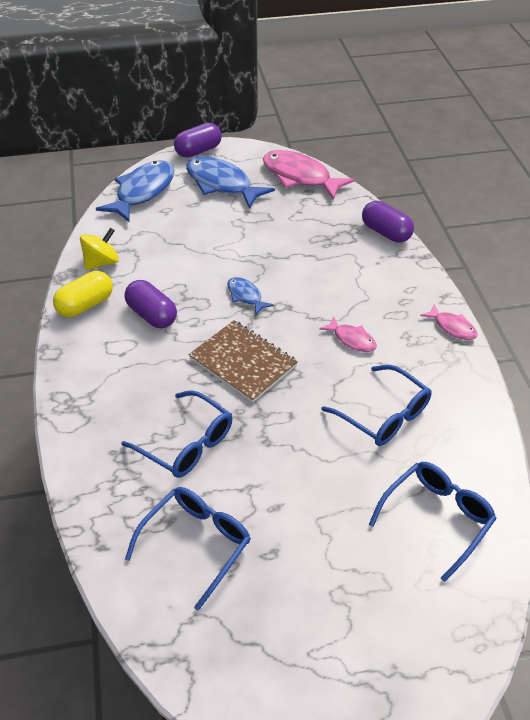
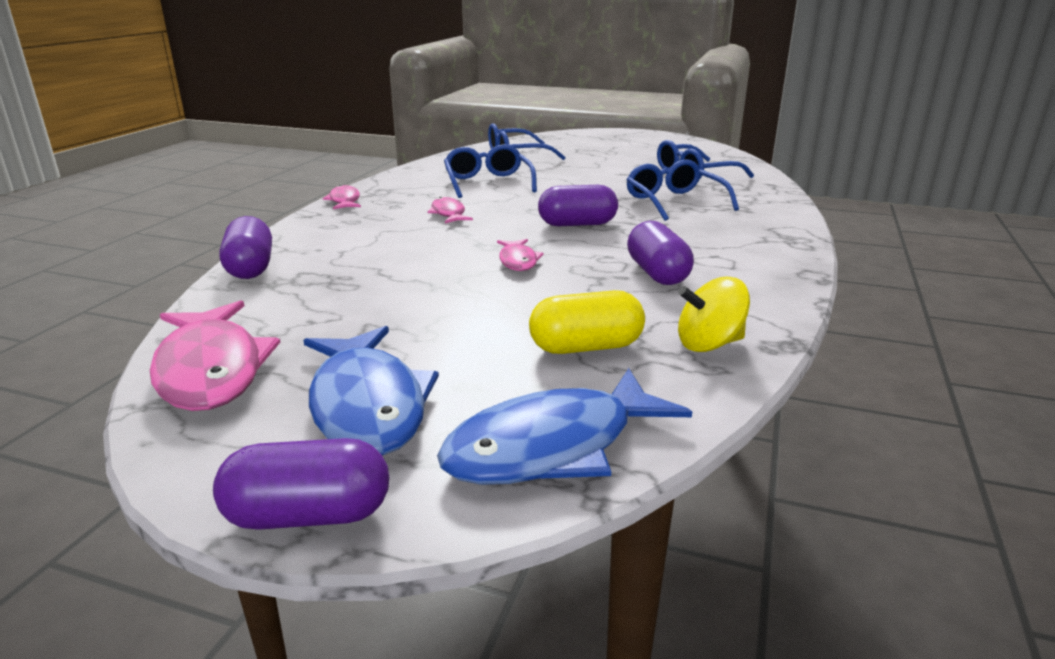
camera: 150 degrees left, 20 degrees down
(85, 305) = (753, 303): yellow capsule -> yellow capsule (586, 347)
(243, 362) = (577, 224): brown notebook -> purple capsule
(245, 296) = (518, 261): blue fish -> pink fish

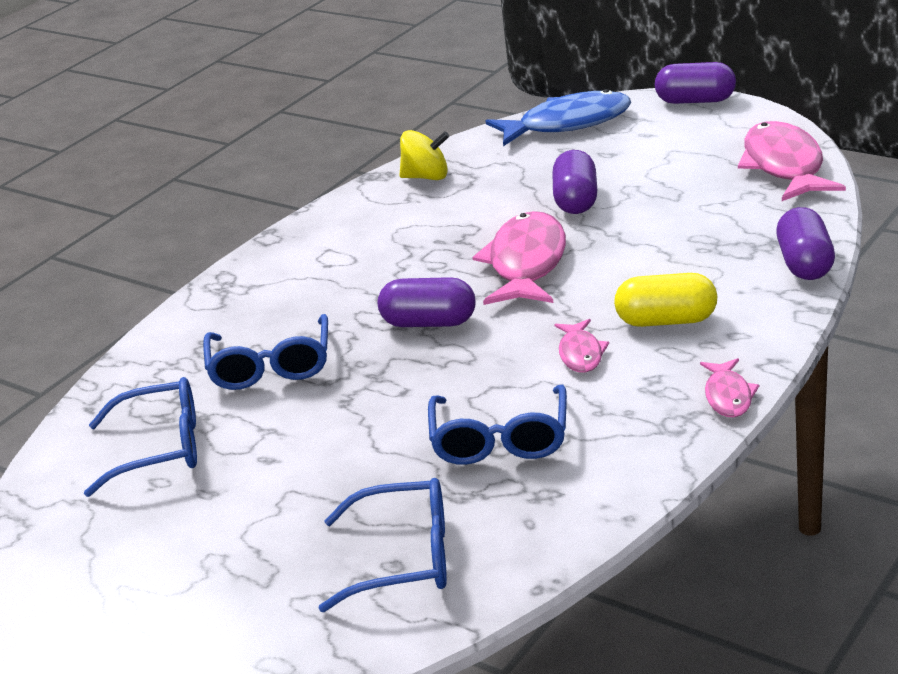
camera: 160 degrees left, 5 degrees up
(368, 405) = (671, 144): blue fish -> none
(518, 261) = (526, 263): pink fish -> pink fish, size x1.97
(586, 347) = (515, 176): yellow capsule -> yellow capsule (666, 321)
(657, 273) = (404, 243): purple capsule -> purple capsule (576, 200)

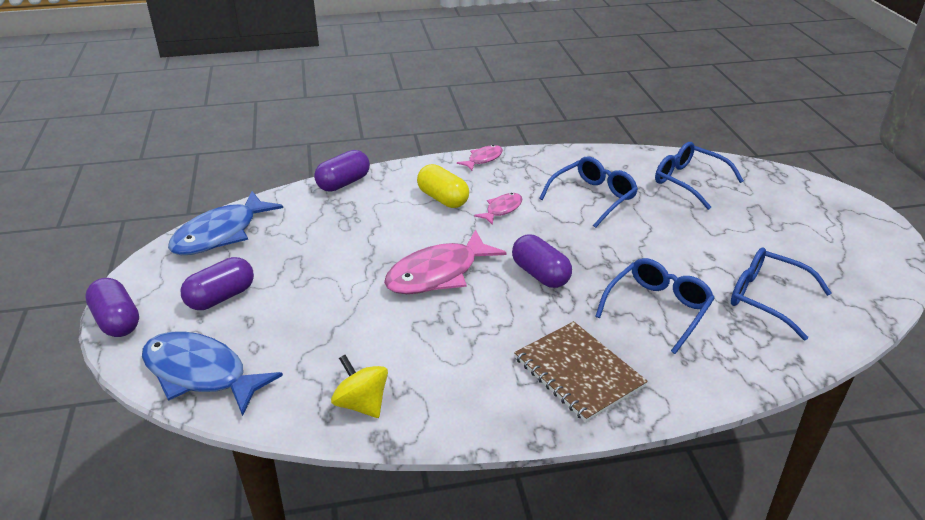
camera: 140 degrees left, 5 degrees up
(289, 281) = (578, 372): none -> brown notebook
(576, 200) = (337, 297): purple capsule -> purple capsule (221, 297)
(784, 166) = (220, 234): pink fish -> blue fish

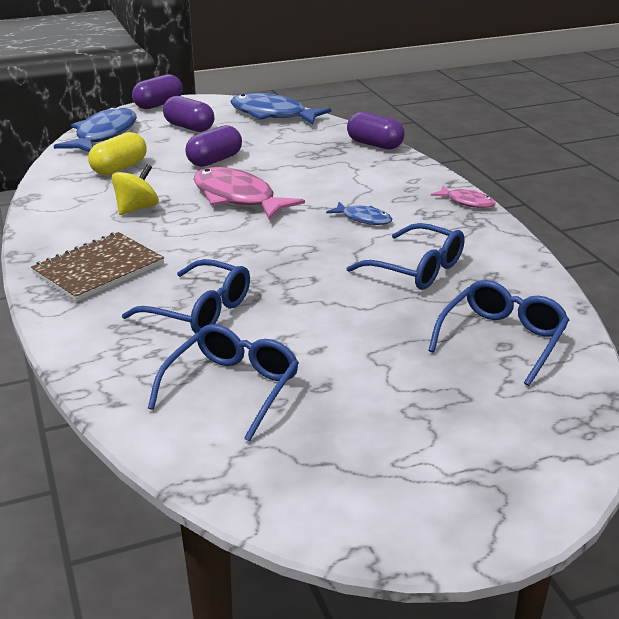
camera: 80 degrees right, 5 degrees down
(361, 404) = (68, 186): yellow spinning top -> yellow spinning top (137, 208)
(443, 199) = (369, 189): yellow capsule -> yellow capsule (119, 168)
(502, 209) = (363, 219): pink fish -> blue fish
(540, 274) = (248, 244): purple capsule -> purple capsule (215, 160)

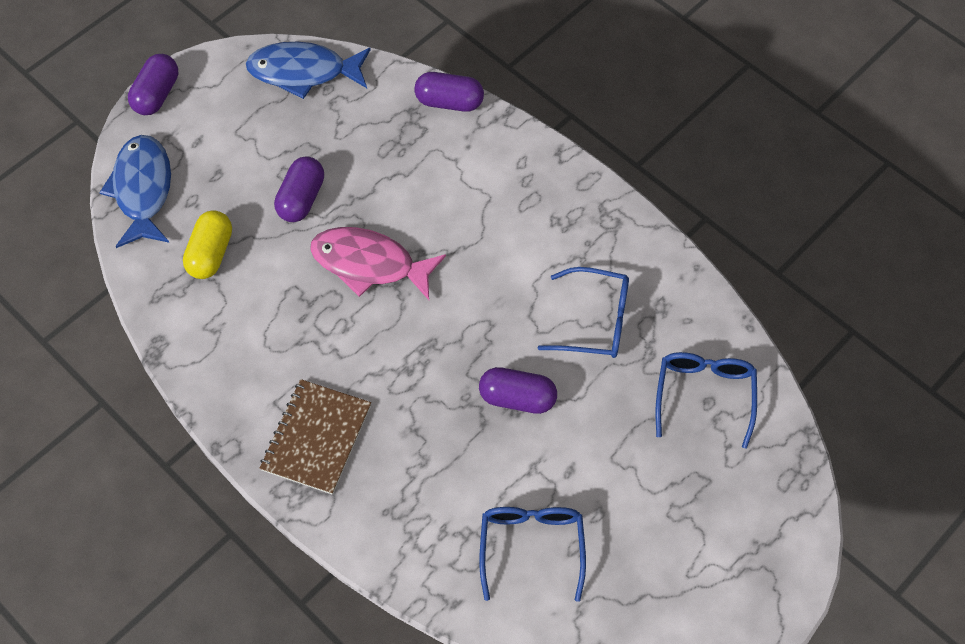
camera: 25 degrees left, 30 degrees up
(137, 208) = (282, 323): yellow spinning top -> none
(189, 127) = (228, 136): purple capsule -> purple capsule (517, 398)
(200, 310) = (446, 460): blue glasses -> none
(363, 219) = (509, 255): blue fish -> none
(467, 202) = (590, 186): pink fish -> none

